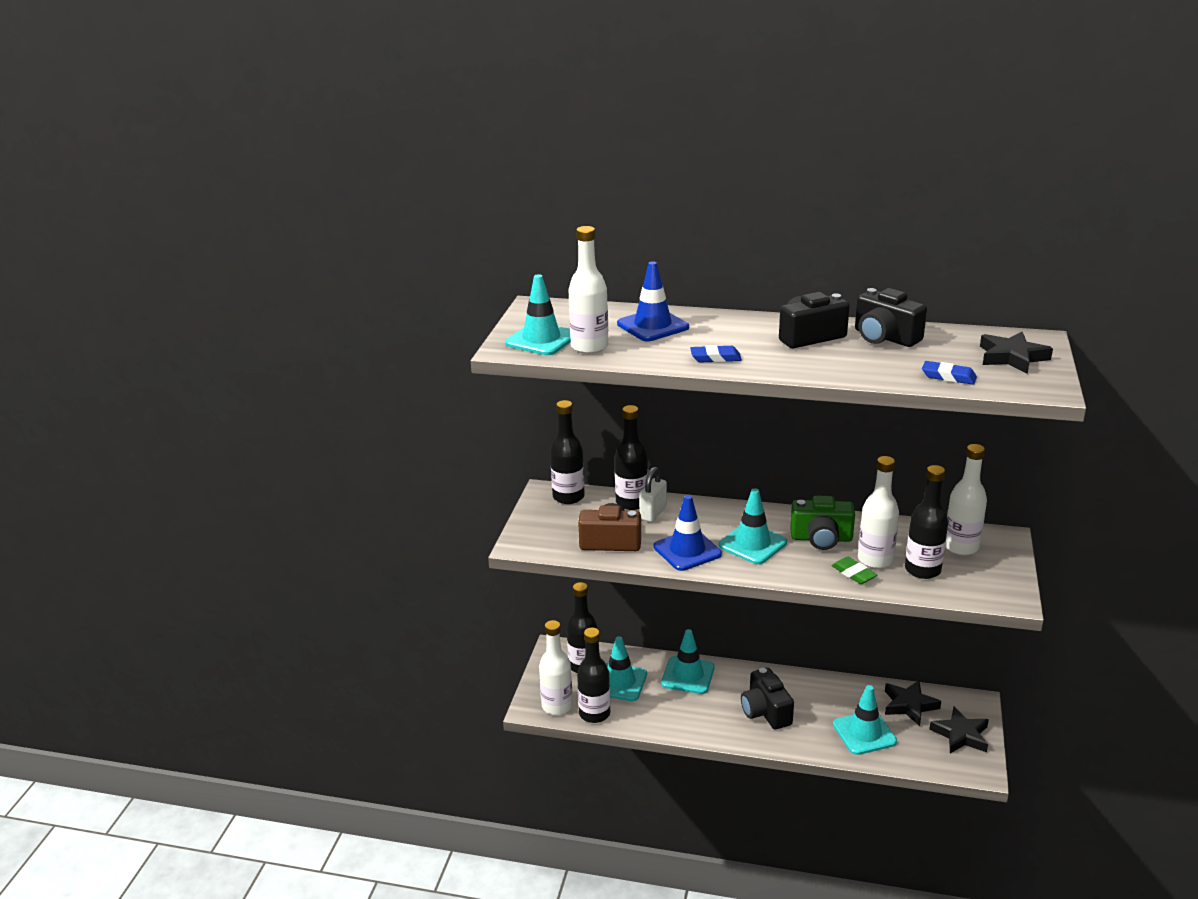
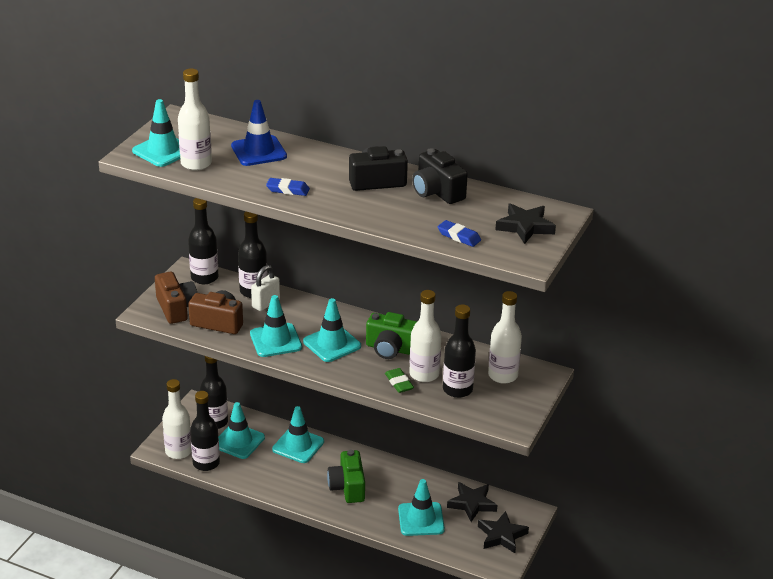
camera: 10 degrees right, 5 degrees up
(554, 534) = (176, 308): none -> brown camera
(687, 550) = (275, 340): blue traffic cone -> turquoise traffic cone
(765, 712) = (347, 487): black camera -> green camera

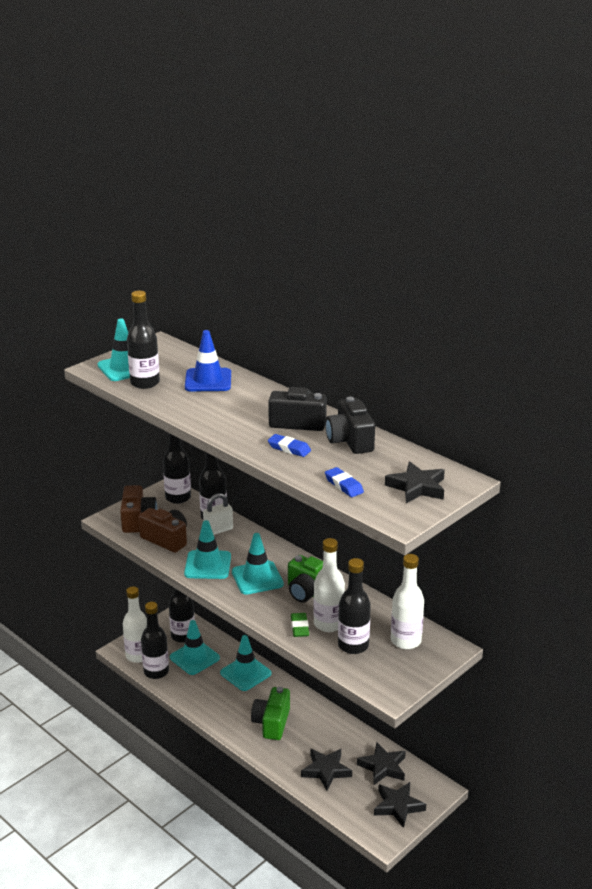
camera: 20 degrees right, 5 degrees down
(196, 164) = (145, 383): white bottle -> black bottle
(288, 190) = (210, 417): blue eraser -> blue eraser (289, 448)
(421, 519) = (326, 770): turquoise traffic cone -> black star

